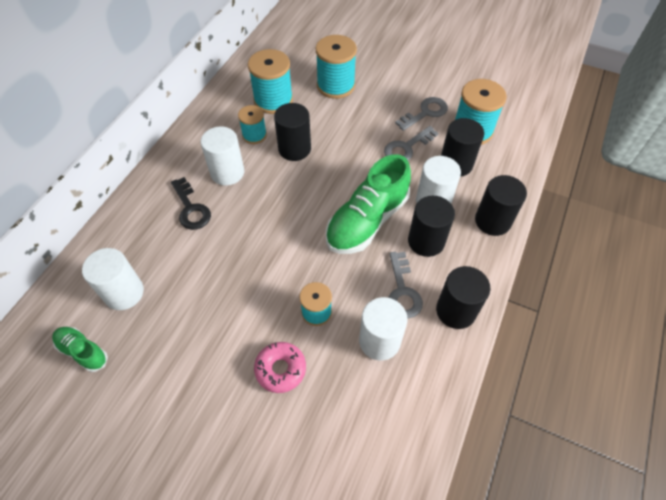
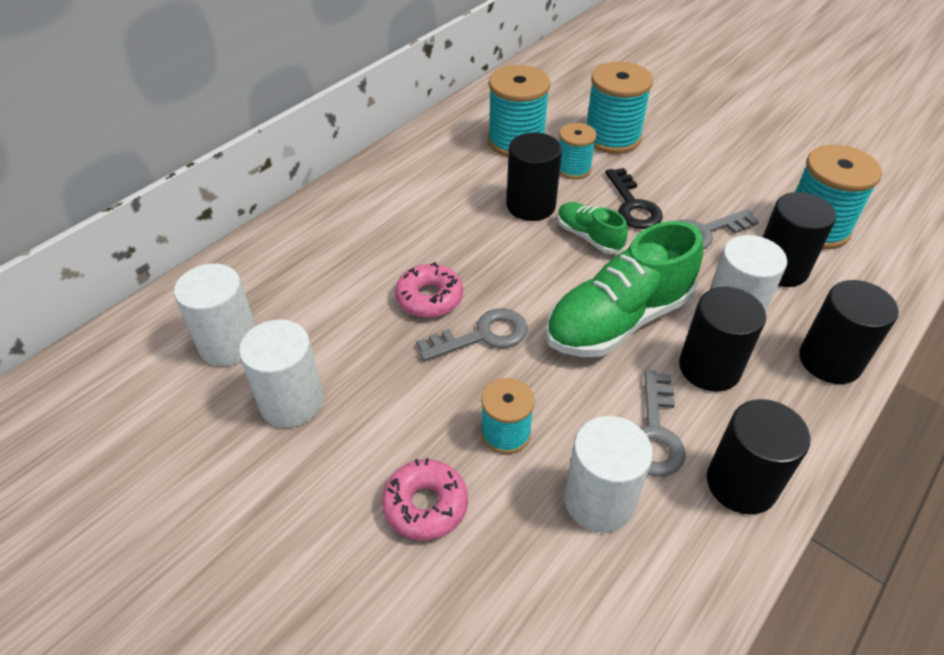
camera: 15 degrees right, 10 degrees down
(83, 351) = (144, 409): green shoe -> green shoe (589, 237)
(191, 208) = (359, 254): black key -> black key (633, 205)
(227, 172) = (425, 218): white cylinder -> white cylinder (292, 402)
(246, 231) = (429, 298): none -> pink donut
(254, 135) = (477, 179): turquoise spool -> turquoise spool (573, 169)
(425, 113) = (743, 192): grey key -> grey key (482, 336)

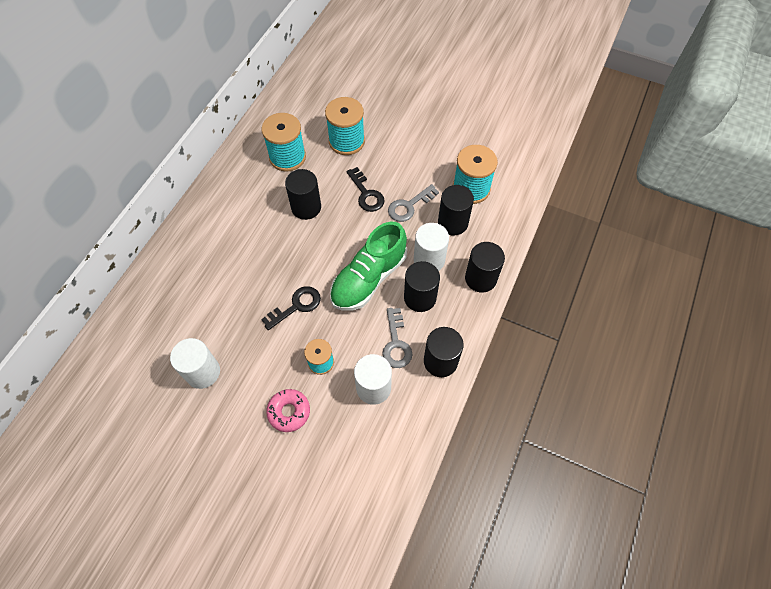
camera: 15 degrees left, 15 degrees up
(229, 344) = (155, 345): white cylinder -> none
(429, 298) = (261, 288): pink donut -> none
(482, 336) = (296, 306): grey key -> black key
(573, 169) = (327, 172): turquoise spool -> none
(589, 237) = (344, 224): green shoe -> none

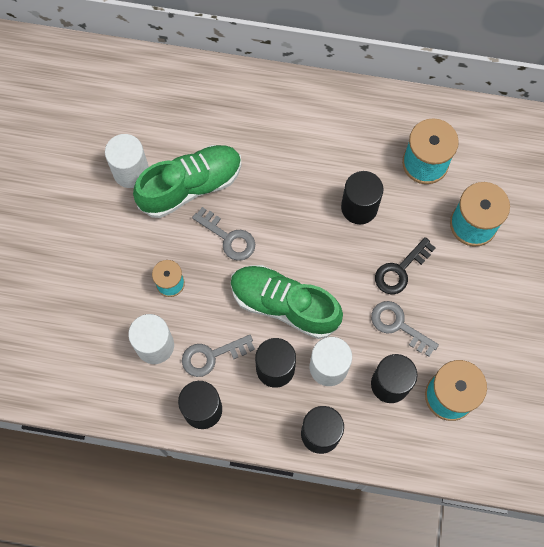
camera: 75 degrees right, 10 degrees up
(238, 325) = (190, 186): none -> green shoe
(289, 412) = (109, 268): pink donut -> none
(296, 306) = (228, 238): black key -> grey key

